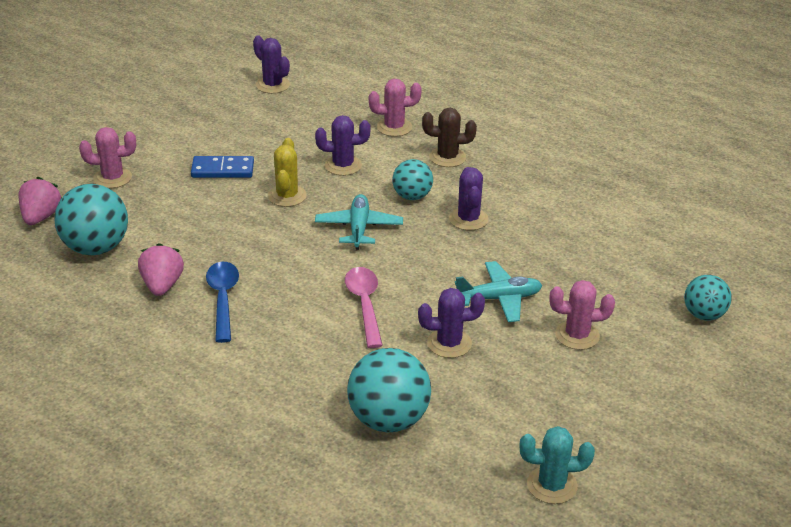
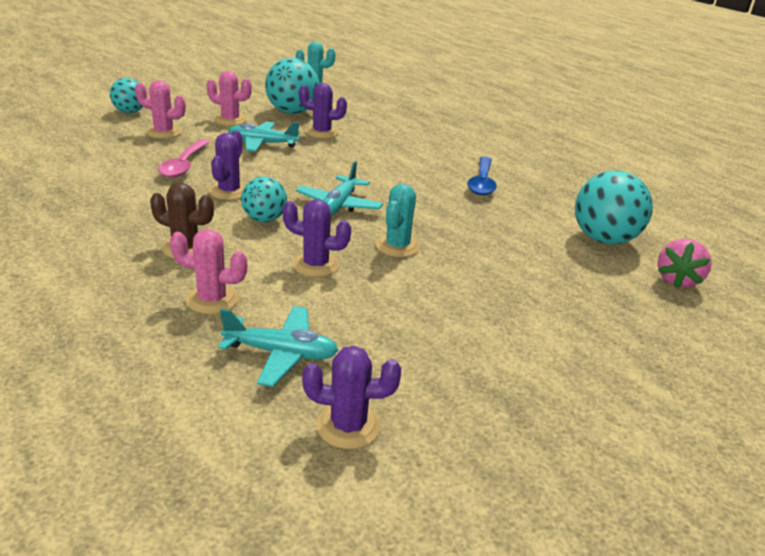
camera: 165 degrees left, 5 degrees down
(112, 178) = (606, 309): pink cactus -> pink cactus (164, 132)
(162, 285) = (534, 200): pink strawberry -> none
(222, 170) = (465, 290): blue domino -> none
(272, 85) = (348, 426): purple cactus -> purple cactus turned 60 degrees counterclockwise
(287, 196) = (397, 246): yellow cactus -> turquoise cactus
(328, 108) = (281, 353): none -> turquoise plane
(364, 304) = (368, 159): pink spoon -> pink spoon (184, 165)
(388, 420) = (386, 115): turquoise ball -> turquoise ball (292, 112)

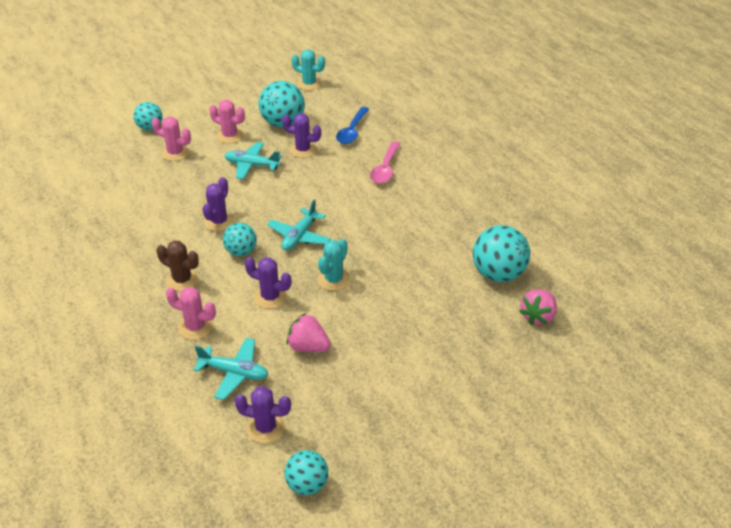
camera: 10 degrees right, 10 degrees up
(184, 165) = (188, 192): pink spoon -> pink spoon (385, 169)
(385, 319) = (308, 346): none -> pink strawberry
(442, 510) = (307, 484): none -> turquoise ball
(482, 183) = (421, 210): blue spoon -> blue spoon (352, 131)

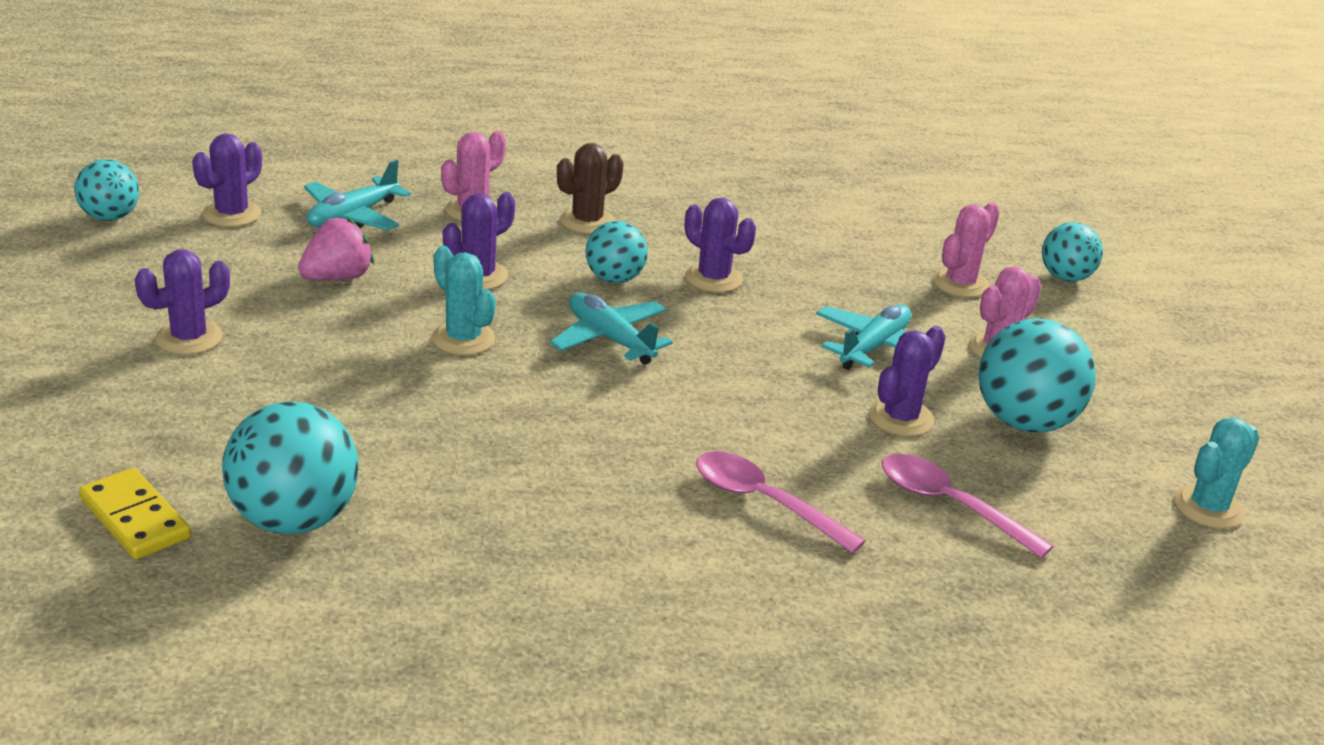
camera: 110 degrees right, 10 degrees down
(352, 131) = (949, 505): blue spoon -> pink spoon
(406, 372) = (189, 338): none -> purple cactus
(537, 316) = (135, 518): pink strawberry -> yellow domino

